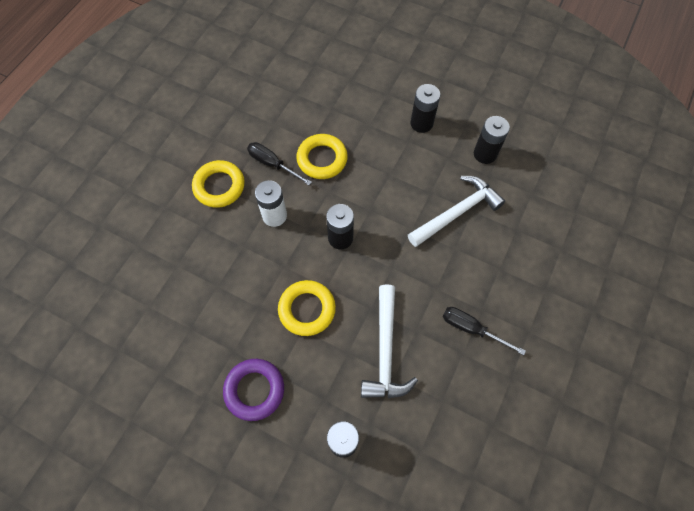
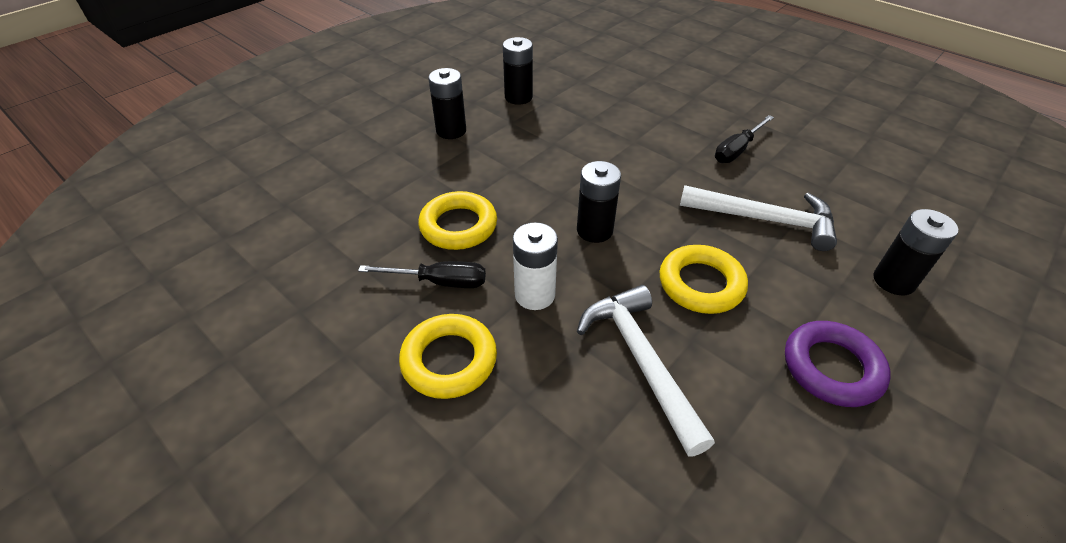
camera: 75 degrees left, 20 degrees down
(272, 164) = (439, 282): black screwdriver -> black screwdriver turned 135 degrees counterclockwise
(457, 212) = (587, 130): white hammer -> white hammer (641, 361)

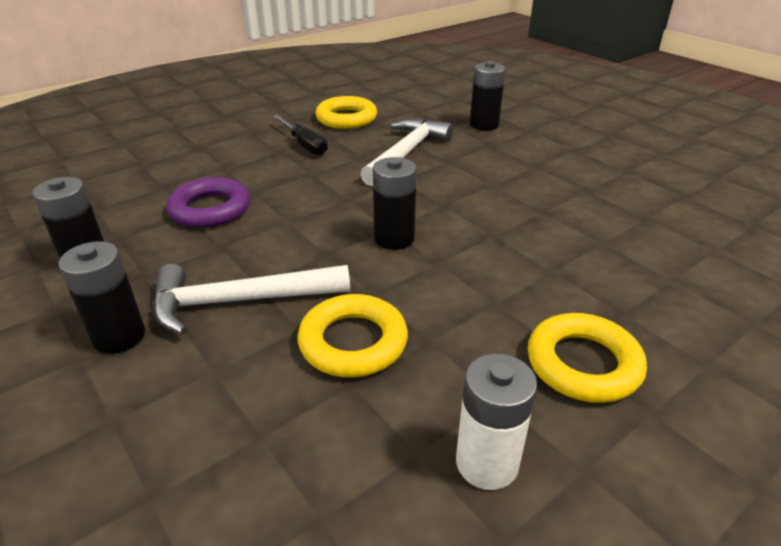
camera: 80 degrees left, 10 degrees down
(439, 282) = (457, 366): black screwdriver -> none
(535, 295) = (485, 290): white battery -> white battery (487, 463)
(641, 361) = (569, 239): white hammer -> white hammer (240, 301)
(701, 284) = (479, 195): yellow ring -> yellow ring (346, 118)
(831, 368) = (566, 163): purple ring -> purple ring (210, 209)

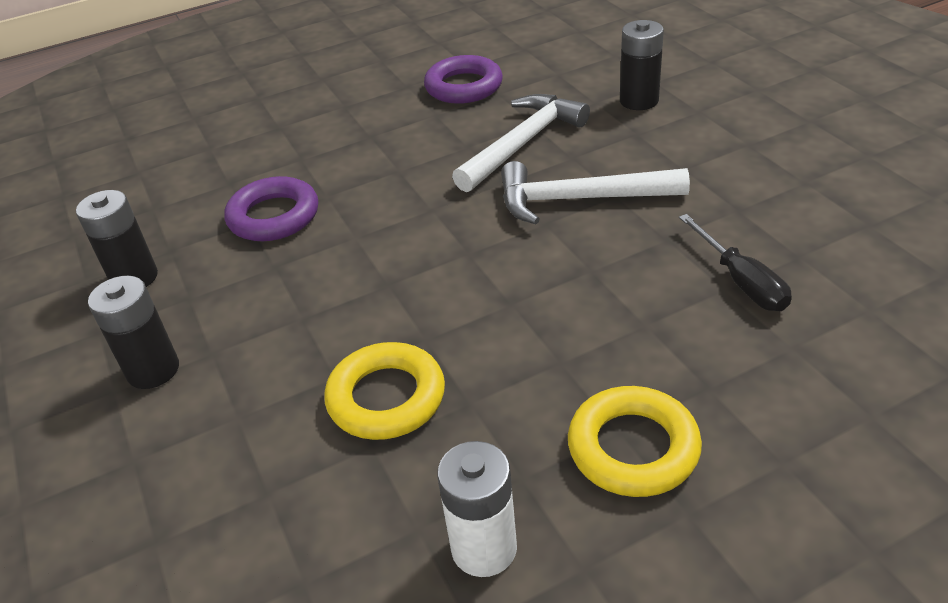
camera: 15 degrees right, 5 degrees up
(240, 301) = (280, 338): white hammer -> white hammer (579, 200)
(304, 145) = (401, 127): black screwdriver -> black screwdriver (741, 281)
(346, 118) = (464, 86): yellow ring -> purple ring
(394, 238) = (470, 268): black battery -> none

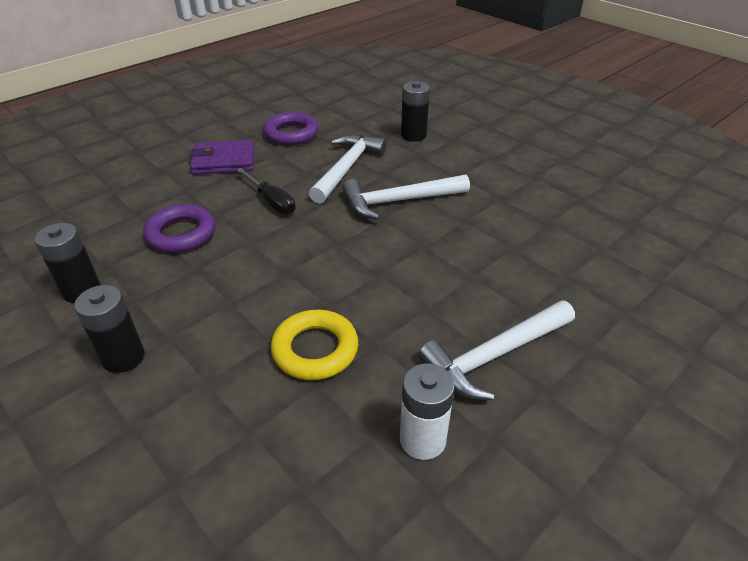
camera: 20 degrees left, 0 degrees up
(361, 120) = (224, 161): none -> purple wallet
(633, 448) = (494, 356): yellow ring -> white hammer
(741, 281) = (520, 242): black screwdriver -> black screwdriver (271, 201)

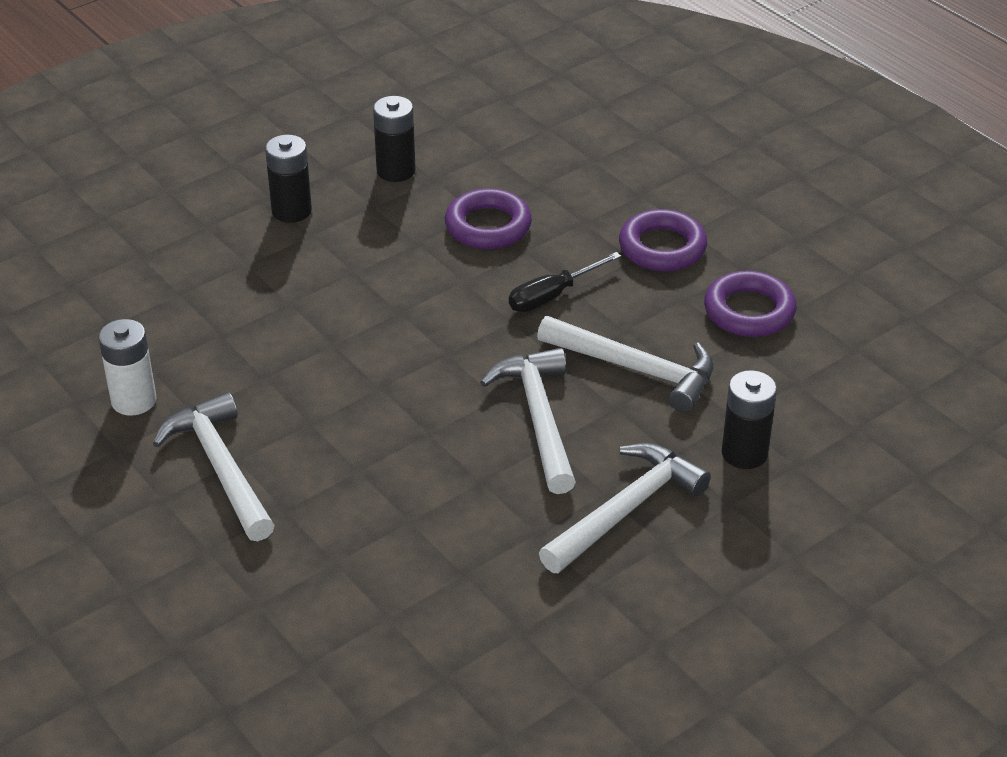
camera: 95 degrees right, 0 degrees up
(224, 161) = (662, 247): purple wallet -> purple ring
(315, 349) = (267, 333): yellow ring -> none
(470, 169) = (625, 510): none -> white hammer

